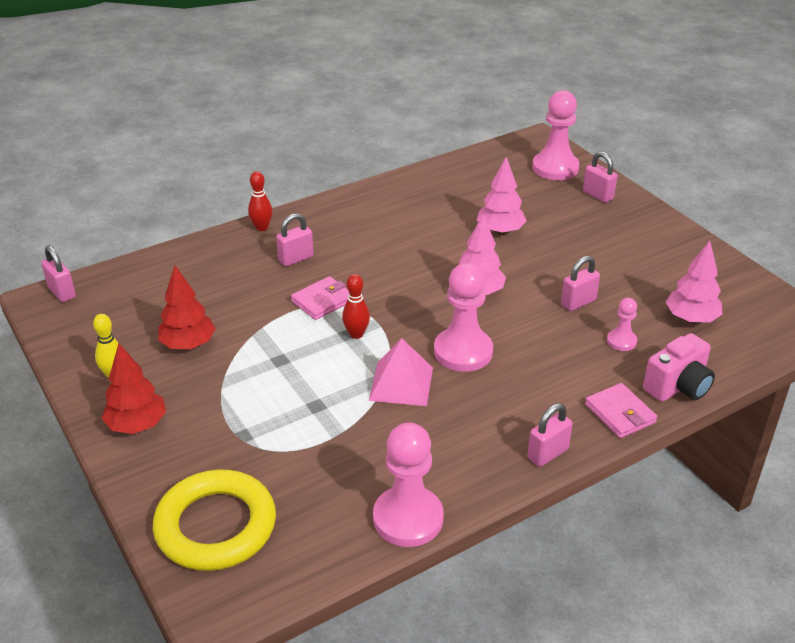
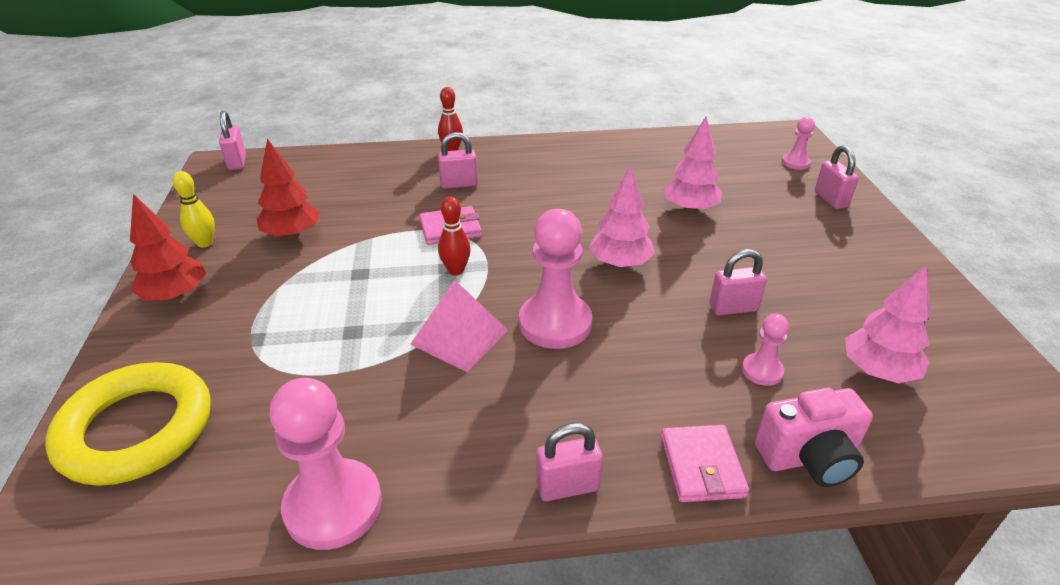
camera: 25 degrees right, 0 degrees up
(555, 168) = (795, 163): pink pawn -> pink pawn, size x0.51

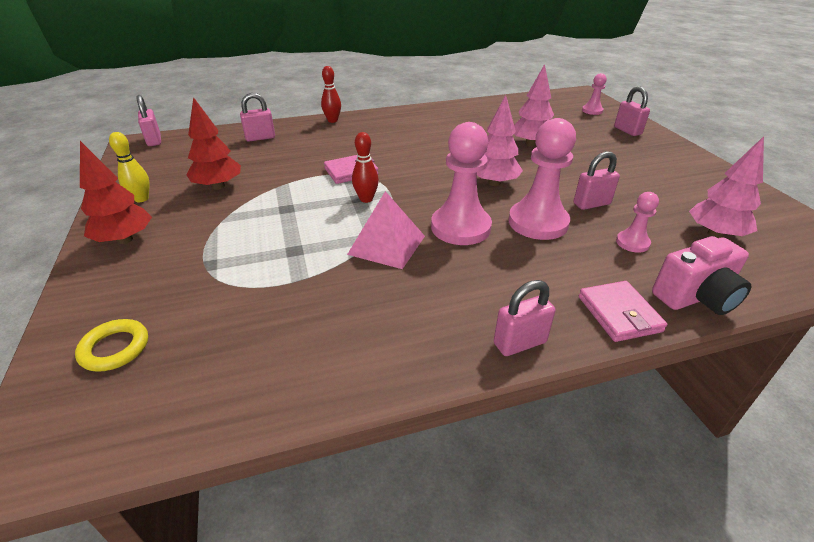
camera: 10 degrees left, 0 degrees up
(136, 429) = (115, 348): yellow ring -> yellow ring, size x0.47
(333, 506) = (322, 386): pink pawn -> pink pawn (538, 222)
(459, 184) = (346, 142): pink padlock -> pink padlock (260, 138)

